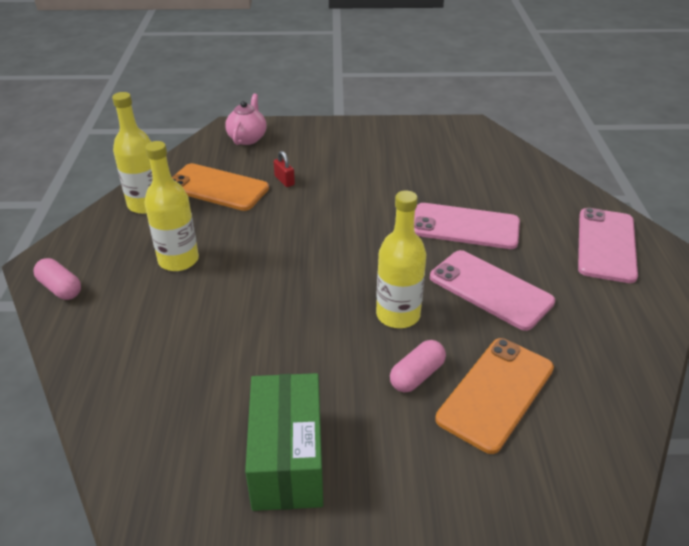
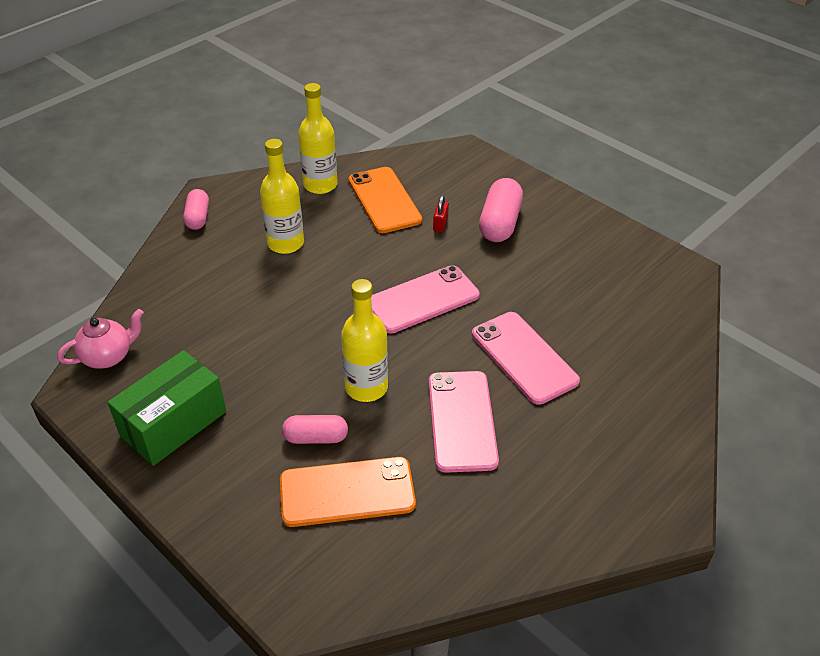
camera: 45 degrees right, 5 degrees up
(247, 138) = (465, 168): pink teapot -> pink teapot (108, 356)
(325, 158) = (500, 223): none -> pink capsule
(606, 245) = (624, 460): pink phone -> pink phone (422, 299)

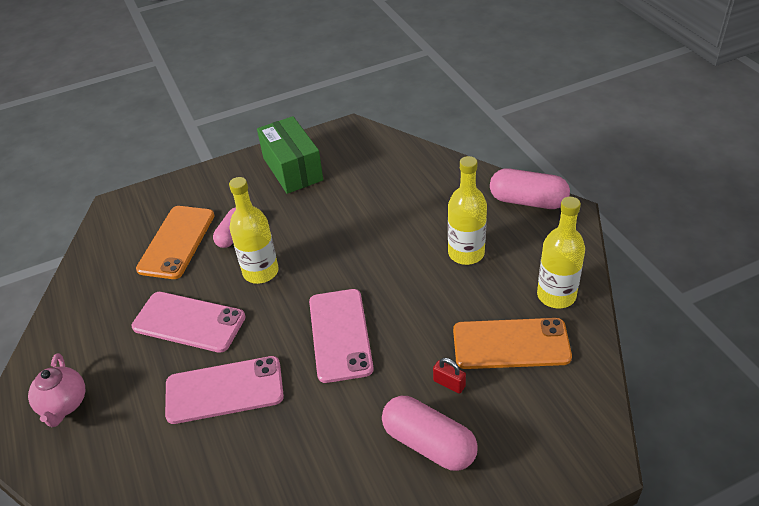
camera: 115 degrees right, 0 degrees up
(108, 356) = (375, 144): pink teapot -> pink teapot (64, 404)
(198, 217) = (528, 201): pink capsule -> pink capsule, size x1.59

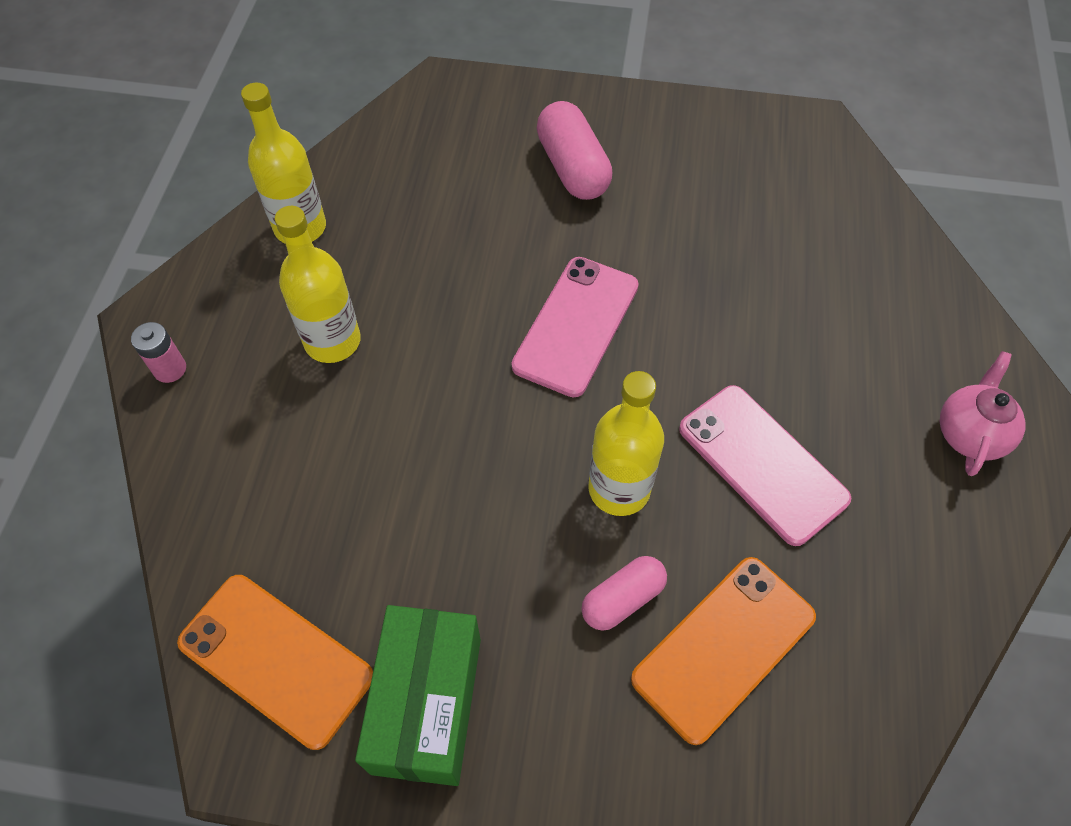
camera: 150 degrees left, 15 degrees up
(224, 390) = (754, 336): pink phone -> none
(449, 383) = (505, 206): red padlock -> none
(511, 344) = (405, 207): orange phone -> orange phone (276, 659)
(528, 201) = (170, 369): pink capsule -> pink battery

